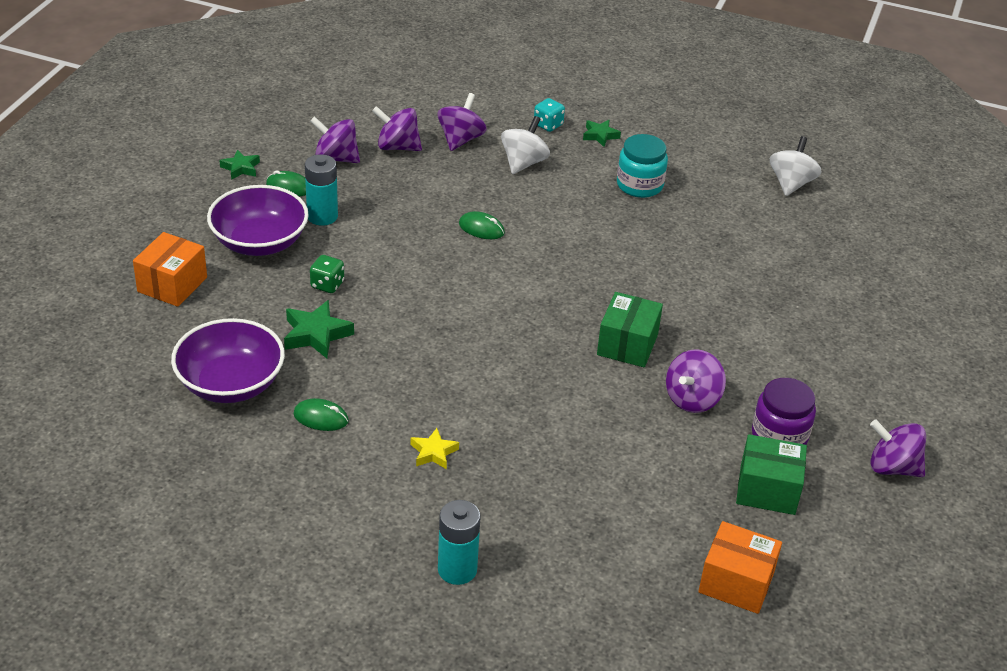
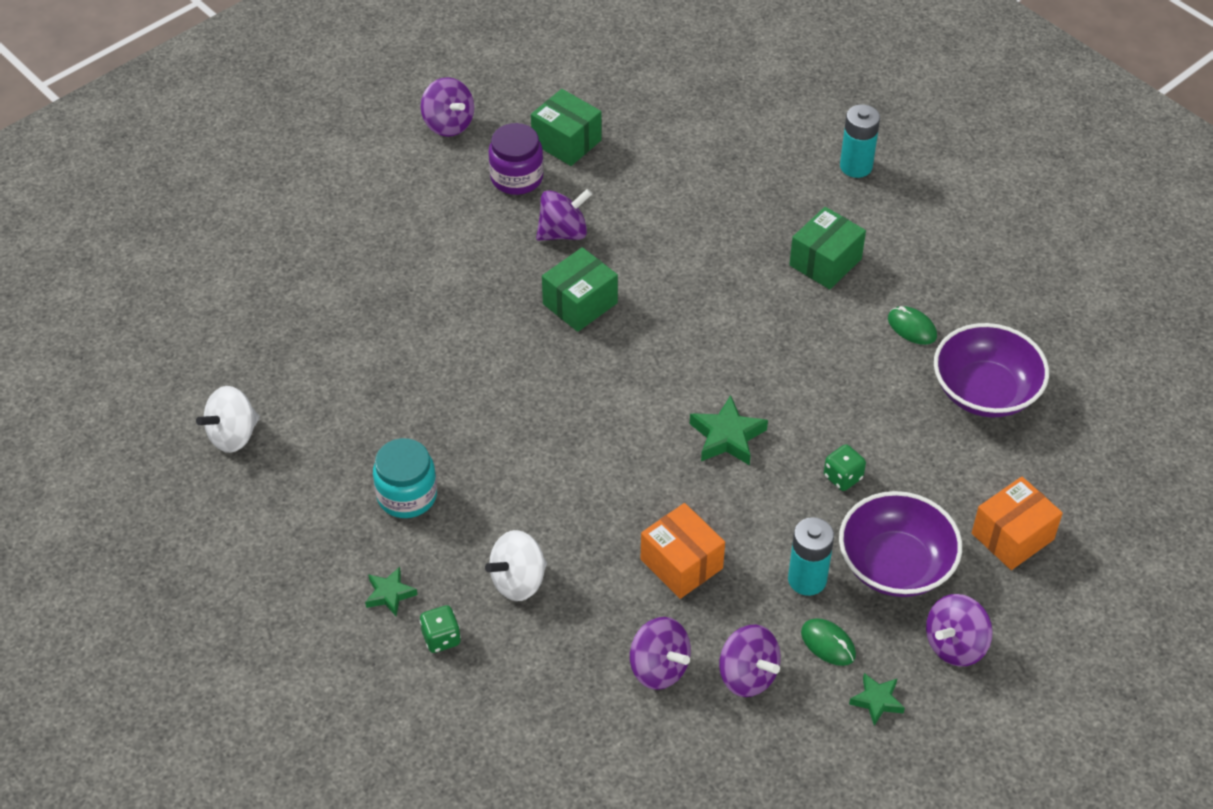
camera: 150 degrees left, 10 degrees up
(316, 334) = (880, 419): green star -> green star (727, 437)
(433, 452) = (825, 262): yellow star -> green box
(460, 140) = (570, 652): purple spinning top -> purple spinning top (955, 645)
(481, 228) = (633, 496): green mouse -> none
(548, 125) = (441, 638): turquoise dice -> green dice
(736, 582) = (649, 90): orange box -> orange box (681, 564)

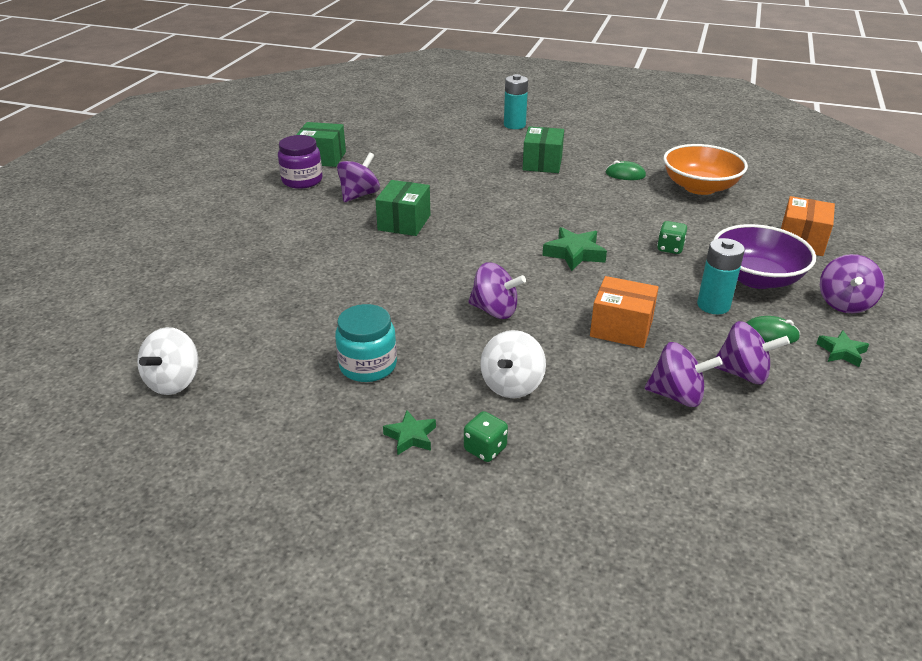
camera: 30 degrees left, 15 degrees down
(448, 124) = (230, 170): purple spinning top -> purple spinning top (494, 310)
(985, 391) = (700, 187): purple bowl -> orange bowl

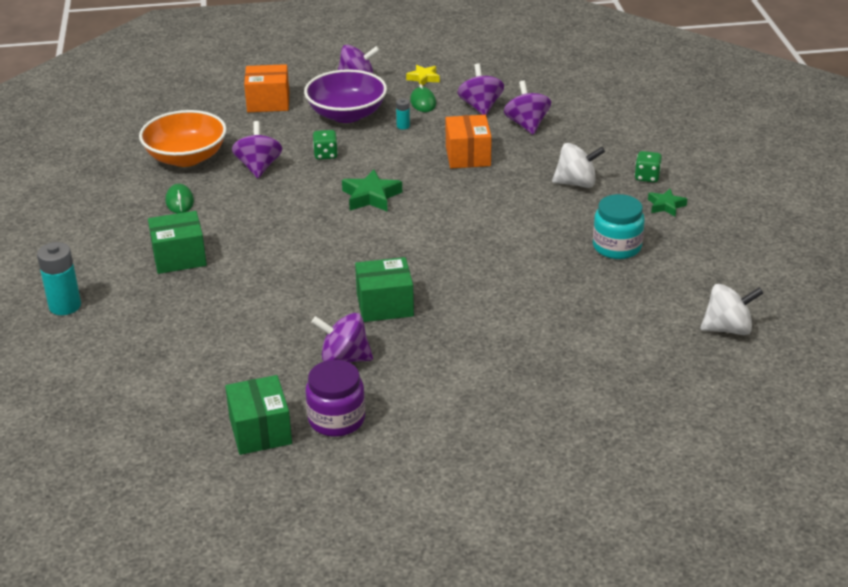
camera: 115 degrees left, 0 degrees up
(494, 310) = (494, 212): purple spinning top -> purple spinning top (258, 167)
(713, 305) = (403, 126): turquoise battery -> turquoise battery, size x0.50
(841, 352) = (423, 78): green star -> yellow star

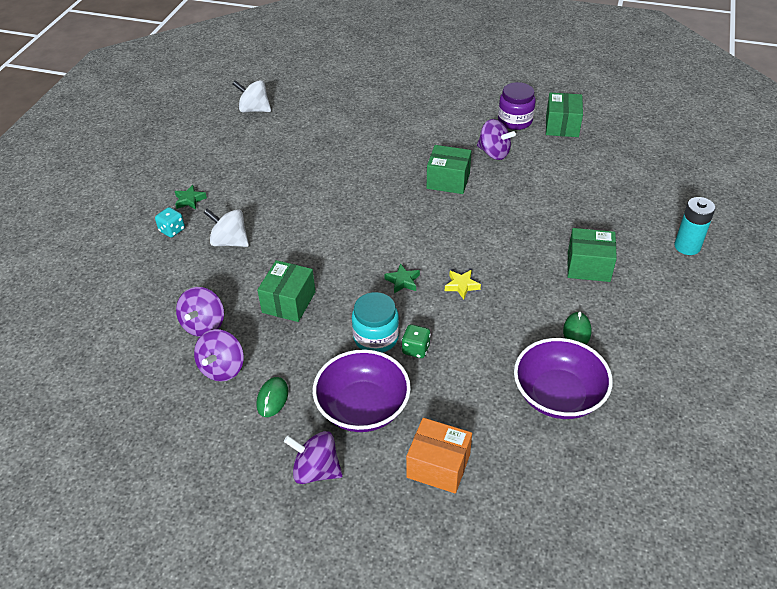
camera: 155 degrees left, 10 degrees up
(186, 157) = (558, 395): orange bowl -> purple bowl
(258, 167) = (488, 354): purple spinning top -> none
(371, 196) = (402, 281): green star -> green star, size x0.63
(403, 126) = (317, 366): turquoise battery -> none
(423, 78) = (241, 444): yellow star -> yellow star (461, 286)
(468, 156) = (289, 302): orange box -> green box
(617, 247) = (259, 178): turquoise jar -> turquoise jar (376, 337)
(647, 177) = (172, 230): green dice -> turquoise dice

